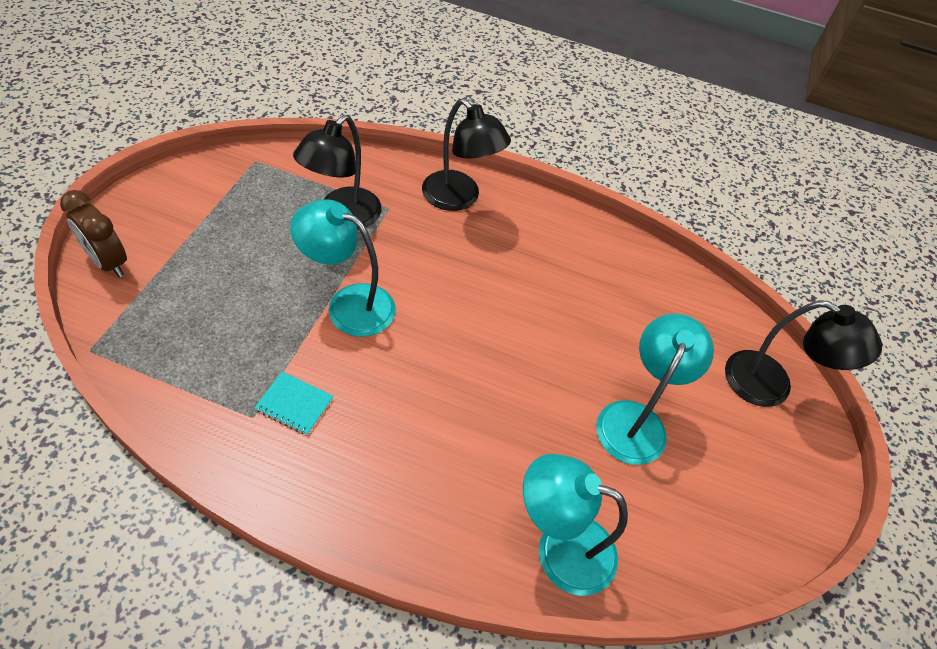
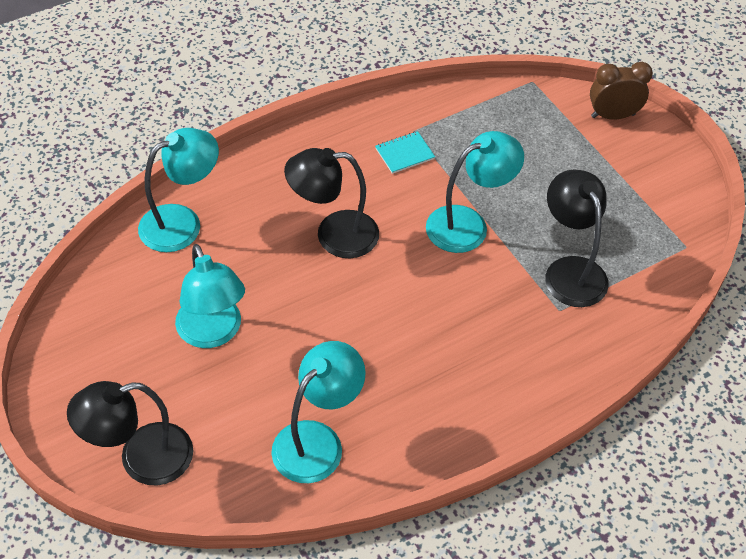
camera: 135 degrees right, 0 degrees up
(459, 198) = (535, 372): black lamp -> black lamp (334, 235)
(638, 288) = (317, 441): none -> turquoise lamp

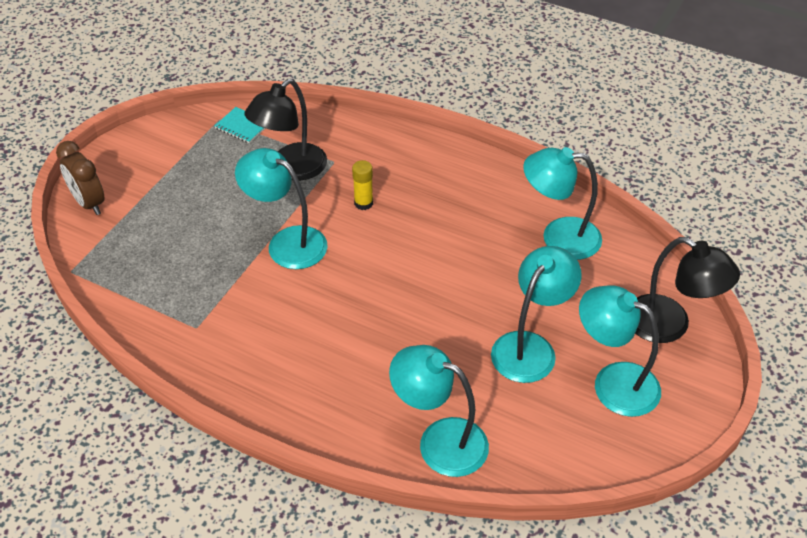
camera: 120 degrees left, 5 degrees down
(127, 370) = (613, 382): none -> turquoise lamp
(334, 235) = (365, 322): black lamp -> none
(404, 153) = (231, 319): turquoise notebook -> turquoise notebook (242, 126)
(481, 304) = (363, 203): none -> yellow glue stick

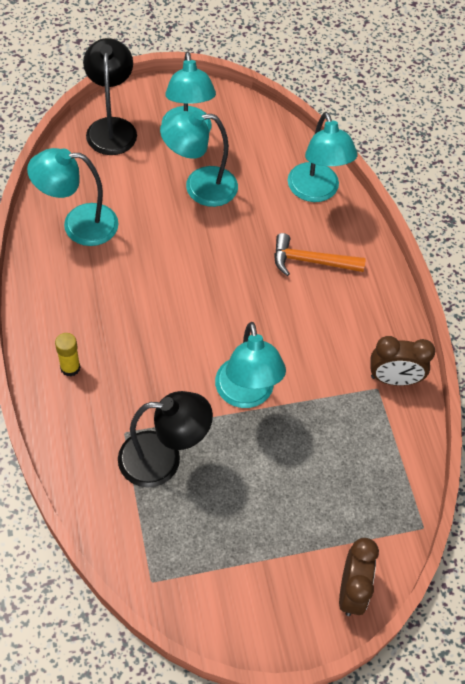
camera: 135 degrees left, 10 degrees up
(190, 344) = (393, 379): none -> brown clock
(242, 126) = (144, 549): turquoise notebook -> none
(362, 374) = (311, 261): none -> orange hammer
(363, 203) = (155, 373): yellow glue stick -> yellow glue stick (70, 368)
(558, 237) = (78, 225): turquoise lamp -> turquoise lamp turned 120 degrees clockwise

